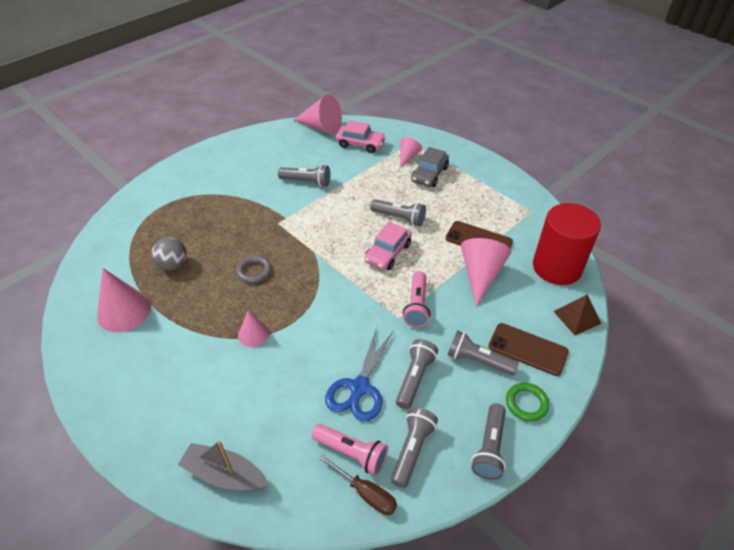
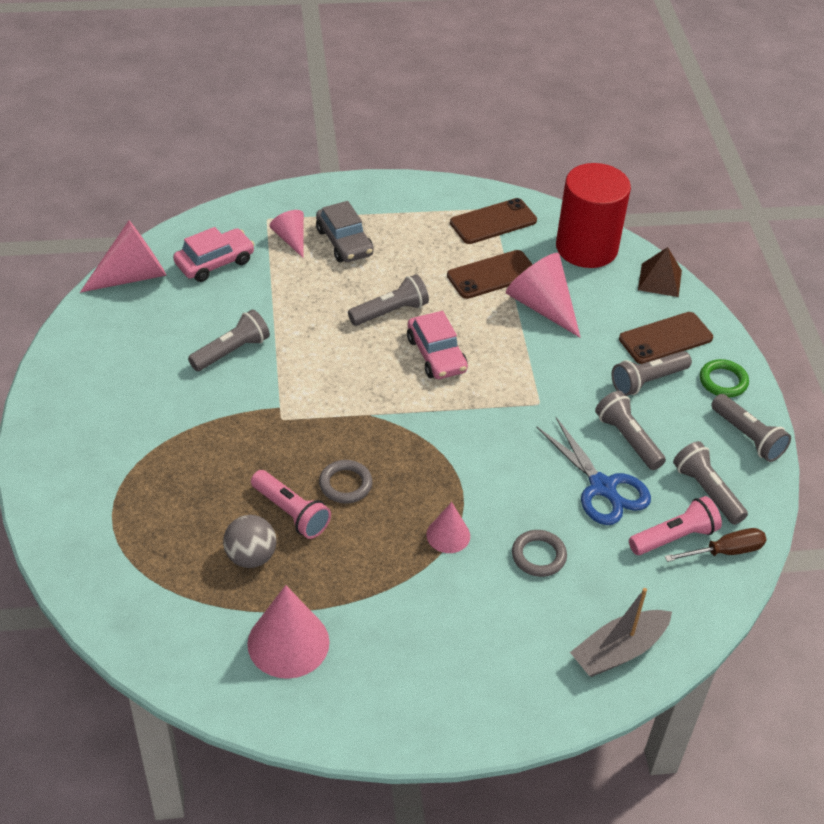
camera: 55 degrees left, 0 degrees up
(272, 386) = (538, 556): none -> grey ring
(417, 306) = (537, 380): pink flashlight -> pink flashlight (291, 513)
(522, 217) = (493, 222): none -> brown phone

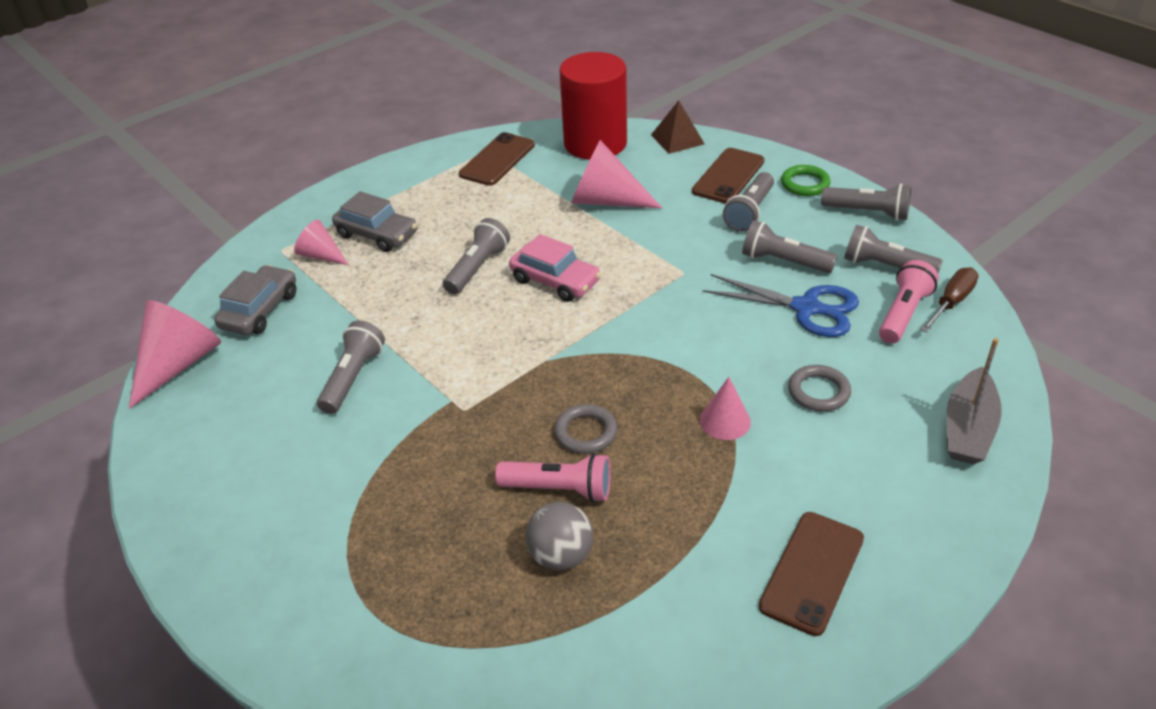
camera: 30 degrees left, 5 degrees down
(214, 262) = (260, 310): pink car -> grey car
(288, 642) = (683, 616): pink cone -> none
(492, 275) = (538, 198): brown phone -> brown phone (812, 572)

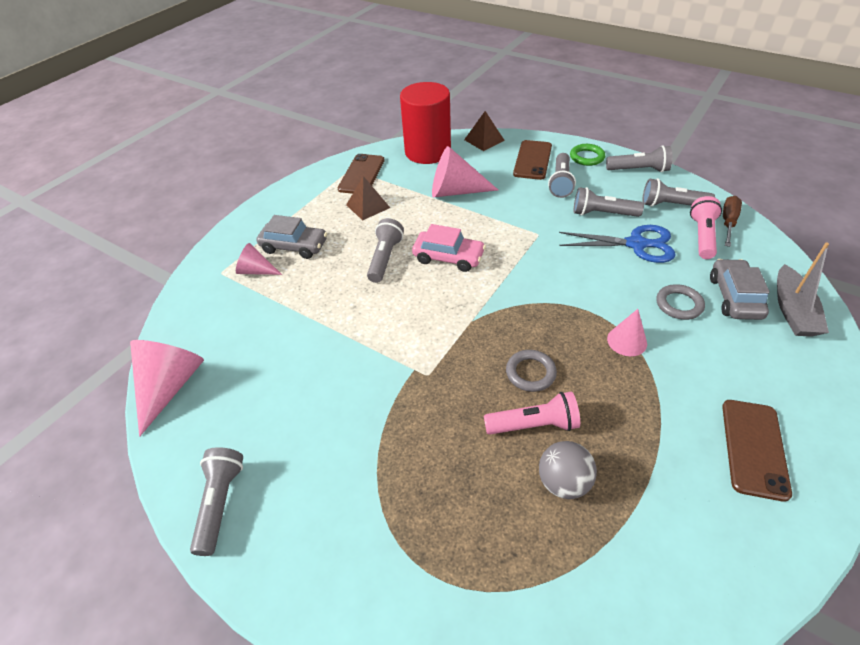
camera: 15 degrees left, 5 degrees up
(260, 310) = (223, 325): grey car -> grey car (734, 297)
(353, 378) = (325, 367): grey flashlight -> grey flashlight (220, 503)
(486, 201) = (368, 206): none -> brown pyramid

